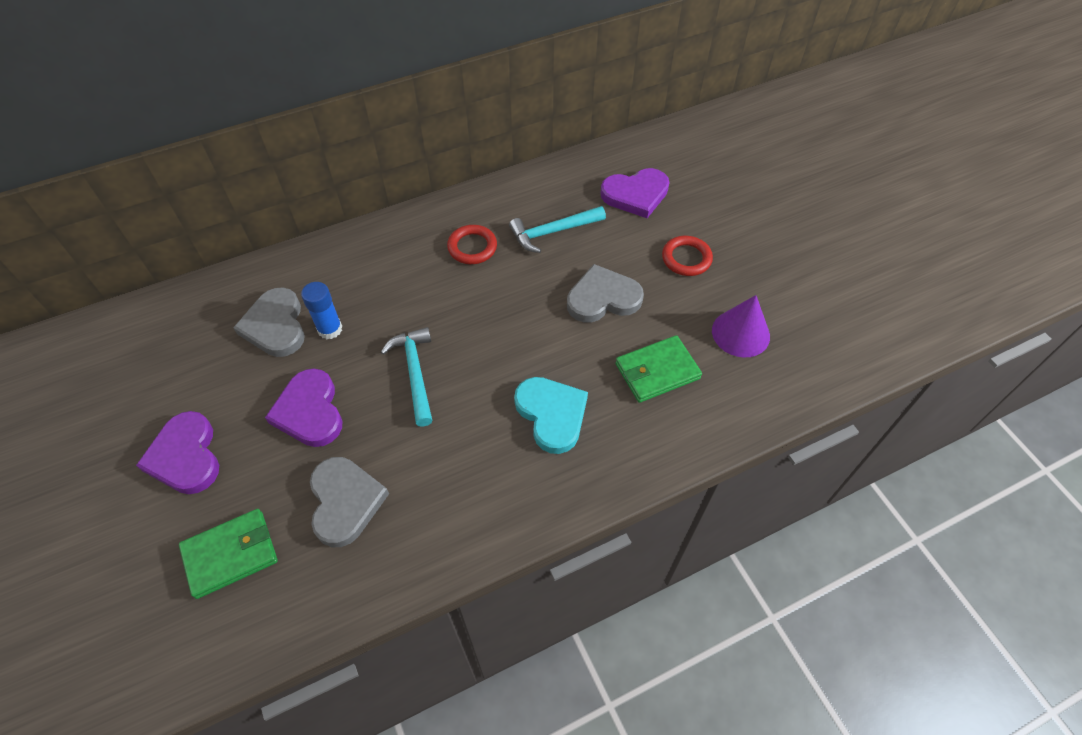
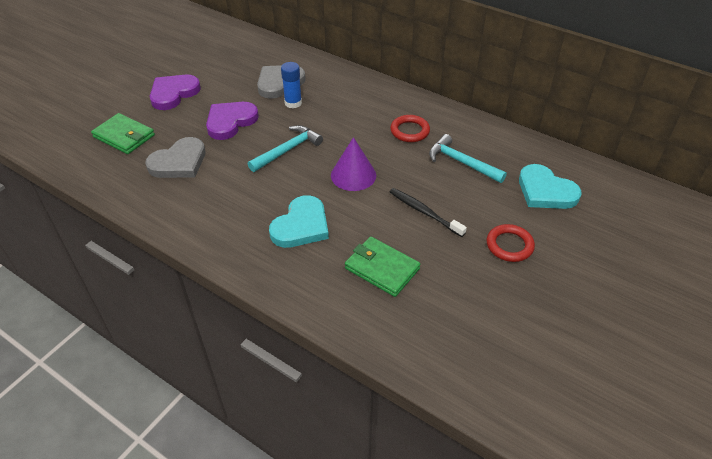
camera: 60 degrees right, 10 degrees down
(603, 298) = (424, 212): grey heart -> black toothbrush
(635, 195) = (545, 191): purple heart -> turquoise heart
(740, 333) = (463, 308): purple cone -> purple cone (353, 175)

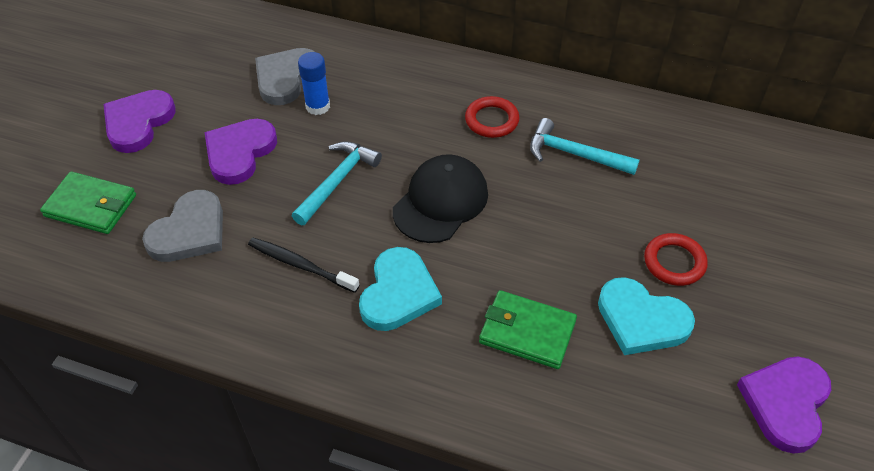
camera: 15 degrees left, 5 degrees up
(353, 175) = (440, 202): purple cone -> black cap
(424, 212) = (553, 238): black toothbrush -> black toothbrush (301, 265)
(545, 191) = (692, 175): turquoise heart -> turquoise heart (641, 320)
(561, 358) = (785, 403): none -> purple heart

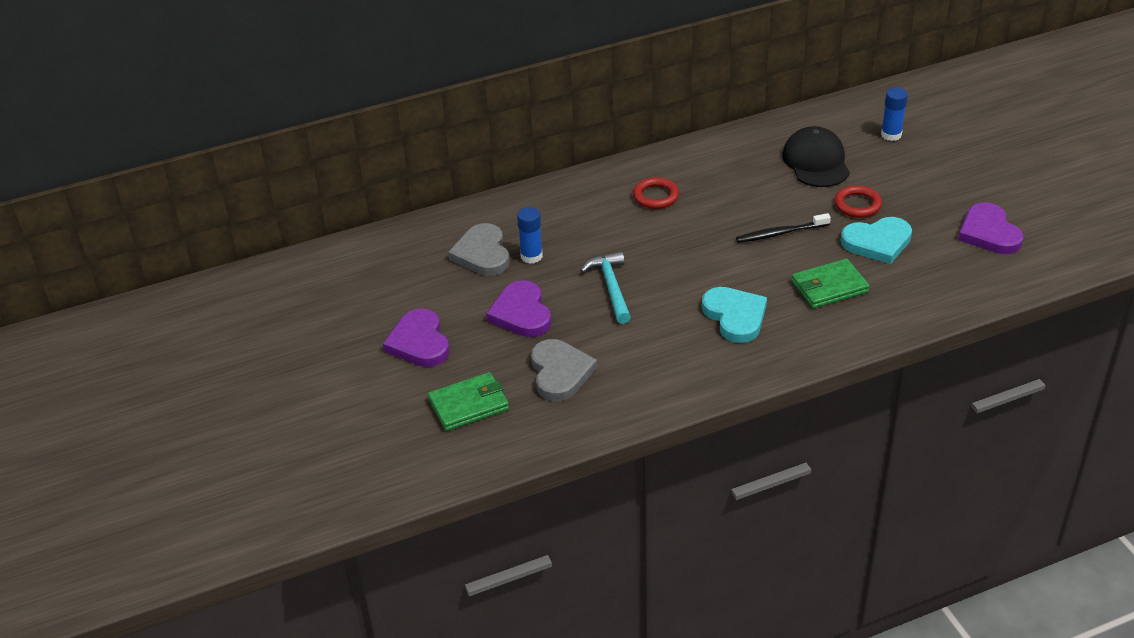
camera: 40 degrees left, 10 degrees down
(301, 265) = (658, 342): black toothbrush -> black toothbrush (781, 233)
(440, 202) = (690, 257): black cap -> black cap (816, 162)
(574, 154) = (731, 185): turquoise hammer -> none
(812, 209) = (891, 135): none -> blue glue stick

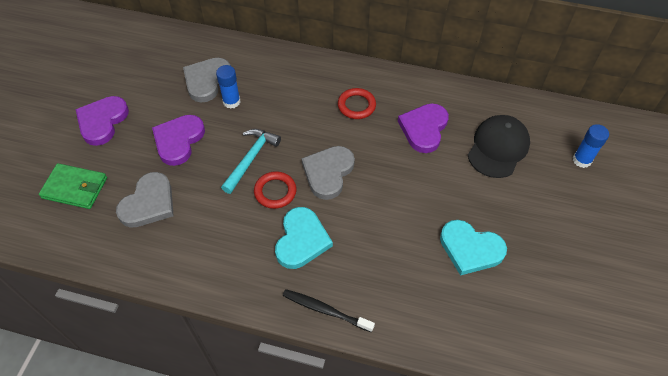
camera: 35 degrees right, 15 degrees up
(695, 258) = (328, 173): none -> grey heart
(781, 233) = (408, 192): black toothbrush -> black toothbrush (326, 310)
(829, 287) = (393, 263): green wallet -> none
(857, 205) = (490, 205): red ring -> red ring (275, 192)
(989, 233) = (570, 302): purple heart -> purple heart (424, 129)

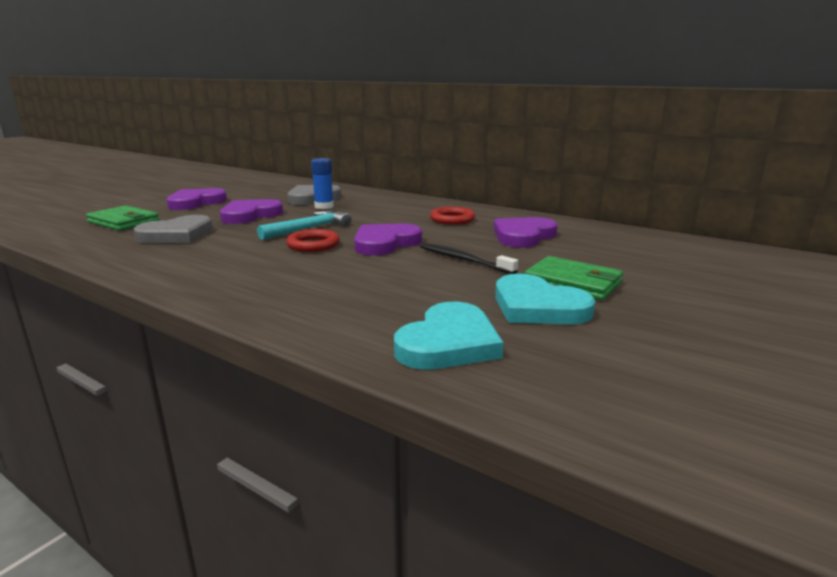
camera: 20 degrees right, 35 degrees down
(301, 240) = (309, 271): turquoise heart -> turquoise heart (448, 343)
(326, 310) = (284, 316): black toothbrush -> black toothbrush (464, 260)
(328, 173) = (385, 243): grey heart -> purple heart
(481, 206) = (573, 282): none -> green wallet
(498, 148) = (617, 254): black cap -> none
(581, 160) = (747, 274): blue glue stick -> none

